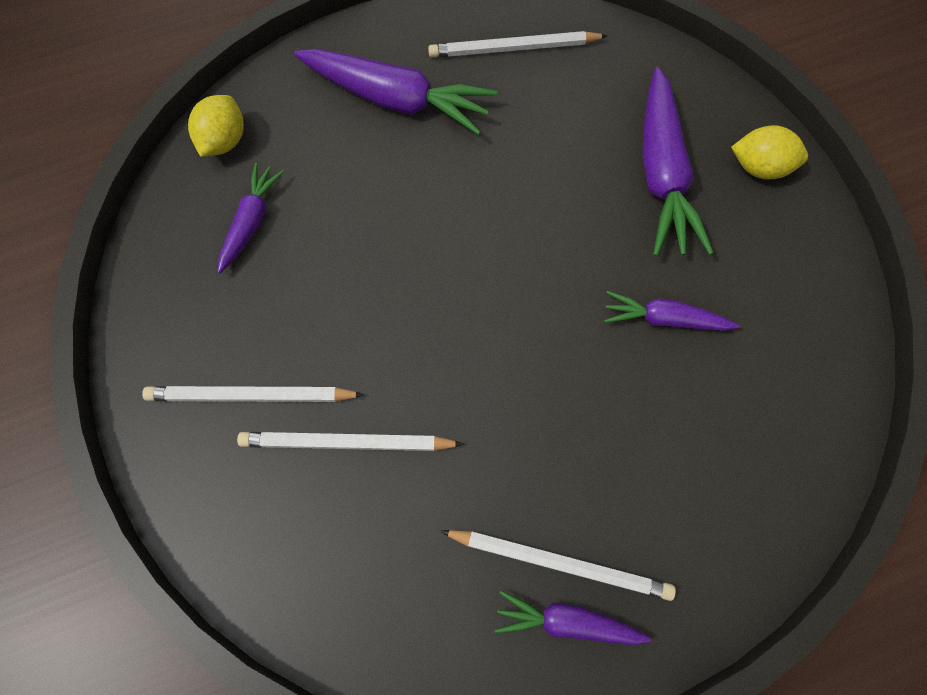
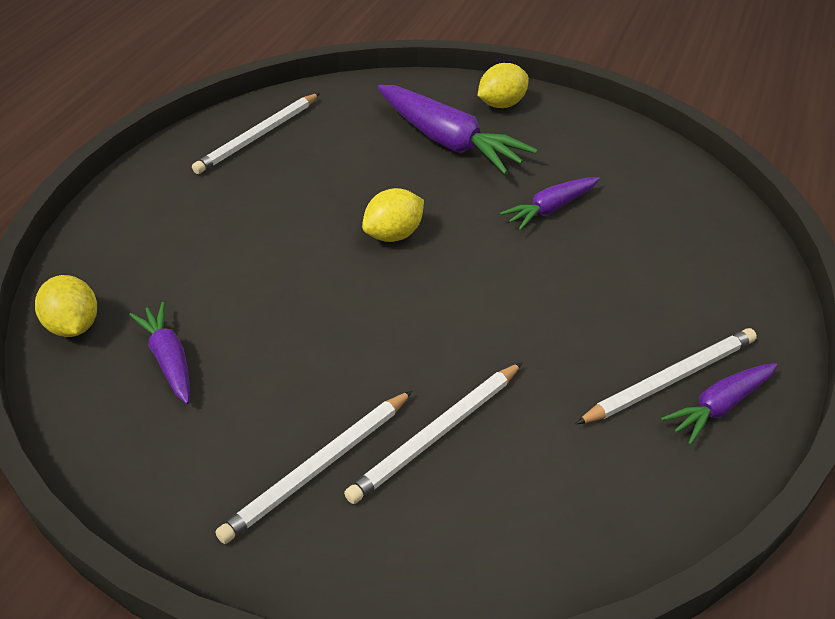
camera: 45 degrees left, 25 degrees down
(396, 100) = (202, 212): purple carrot -> none
(509, 238) = (394, 235): none -> yellow lemon

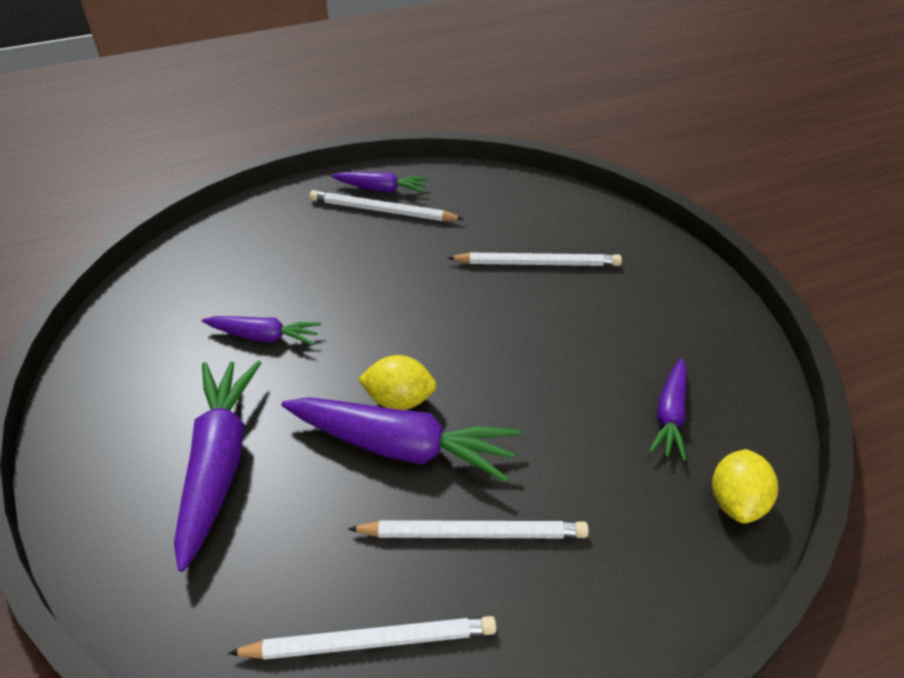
camera: 135 degrees left, 0 degrees up
(318, 468) = (621, 288): white pencil -> white pencil (473, 533)
(353, 212) = (402, 447): none -> purple carrot
(501, 104) = (103, 471): yellow lemon -> none

